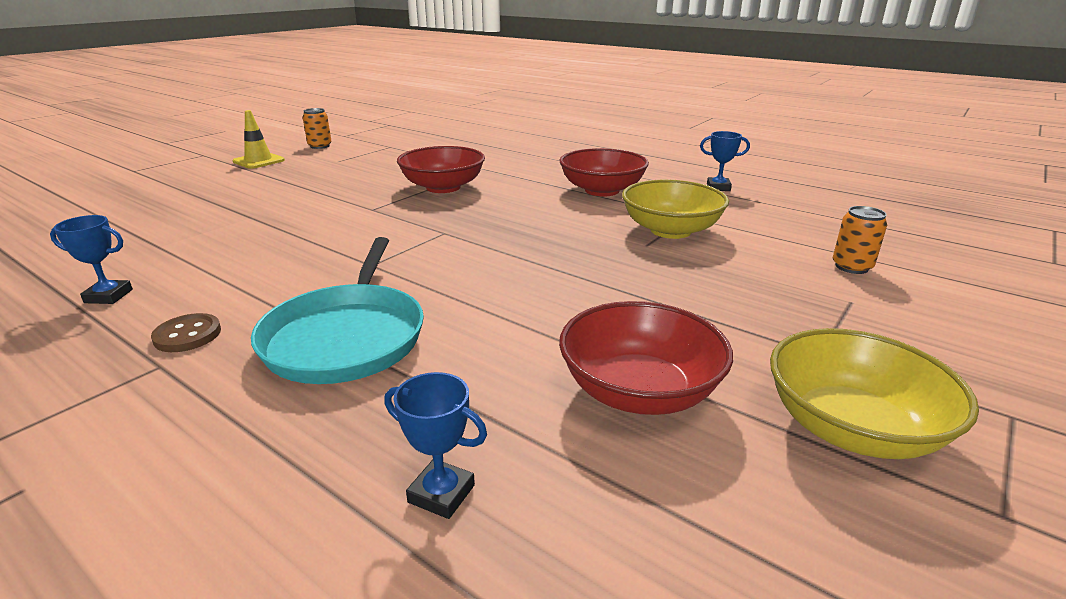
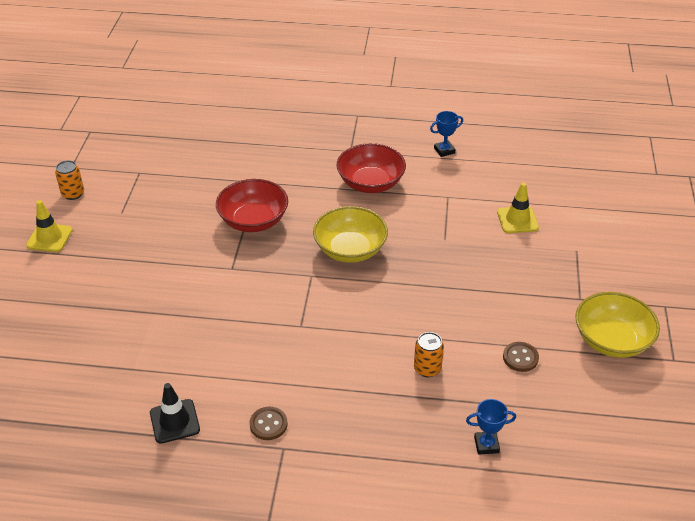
camera: 30 degrees left, 15 degrees up
(108, 296) = (174, 421): blue trophy -> black traffic cone
(346, 337) = (355, 386): turquoise pan -> none
(639, 391) = (520, 358): red bowl -> brown button
(670, 230) = (448, 217): yellow bowl -> yellow bowl (350, 249)
(771, 253) = (517, 220): none -> yellow traffic cone
(851, 267) = (564, 218): orange can -> orange can (427, 368)

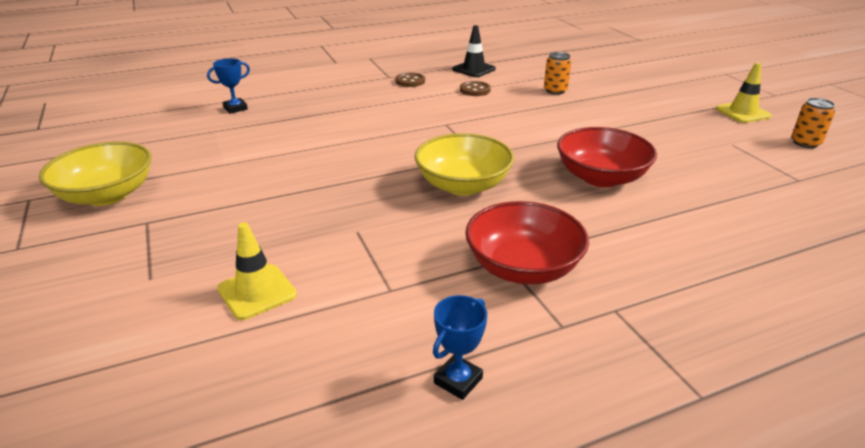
camera: 150 degrees right, 10 degrees down
(427, 368) = (308, 130): orange can -> orange can (555, 91)
(520, 358) = (217, 157): brown button -> brown button (475, 90)

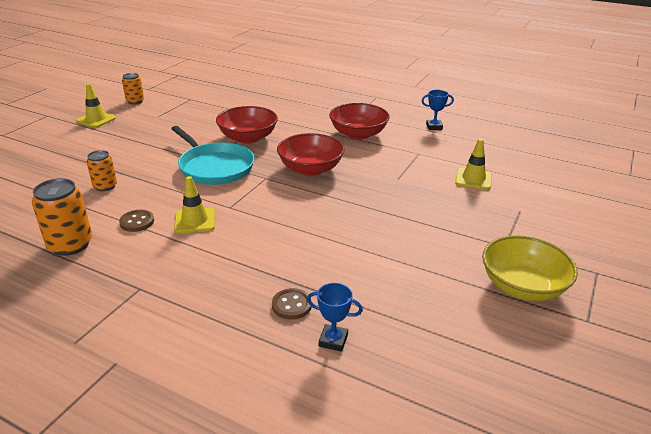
camera: 130 degrees left, 0 degrees up
(410, 81) = (143, 267): brown button -> brown button (291, 305)
(444, 107) = (195, 221): none -> yellow traffic cone
(463, 185) = (310, 169): yellow bowl -> red bowl
(474, 69) = (70, 245): black traffic cone -> orange can
(538, 138) = (214, 167): none -> turquoise pan

